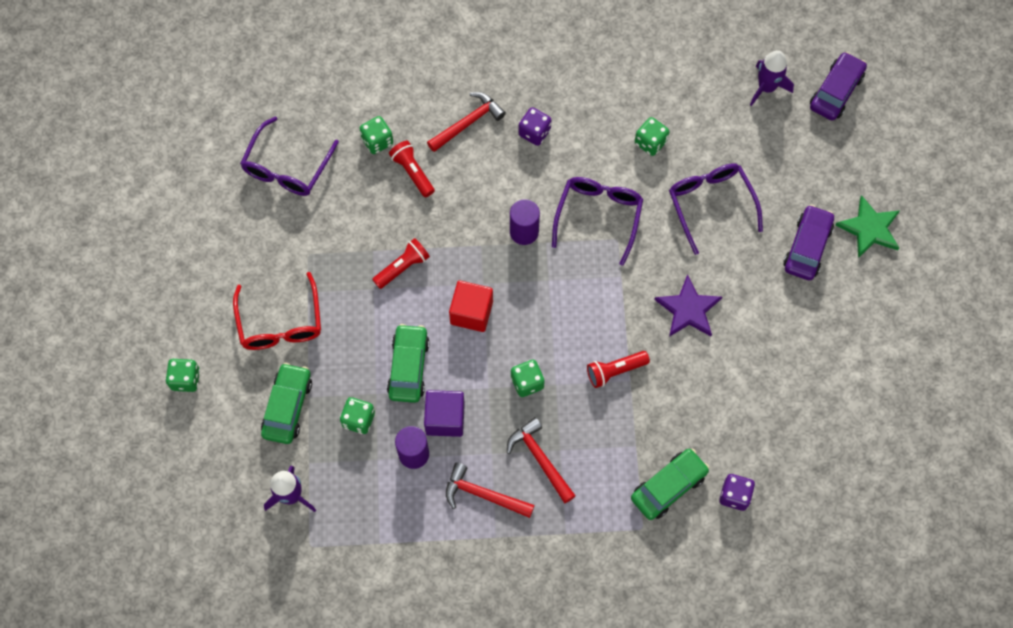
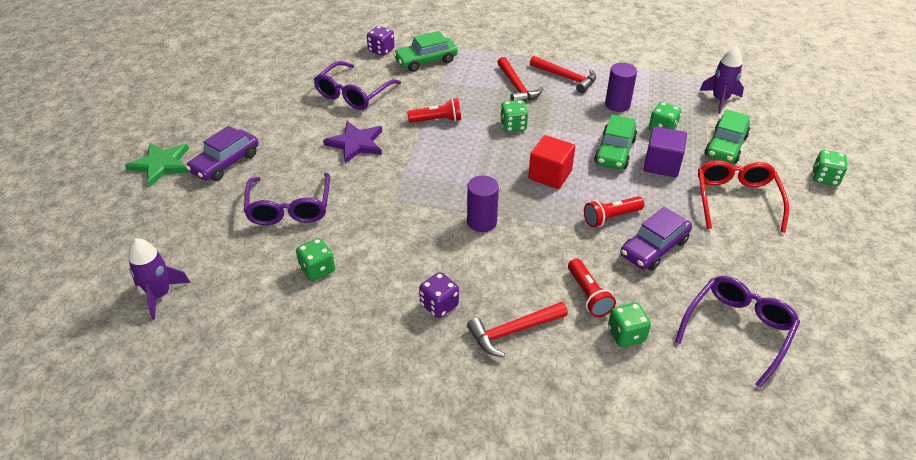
camera: 165 degrees left, 25 degrees down
(445, 418) = (588, 118): purple cube -> purple cube (661, 165)
(599, 215) = (402, 220): purple glasses -> purple glasses (353, 94)
(836, 91) = (92, 275): purple car -> purple car (654, 248)

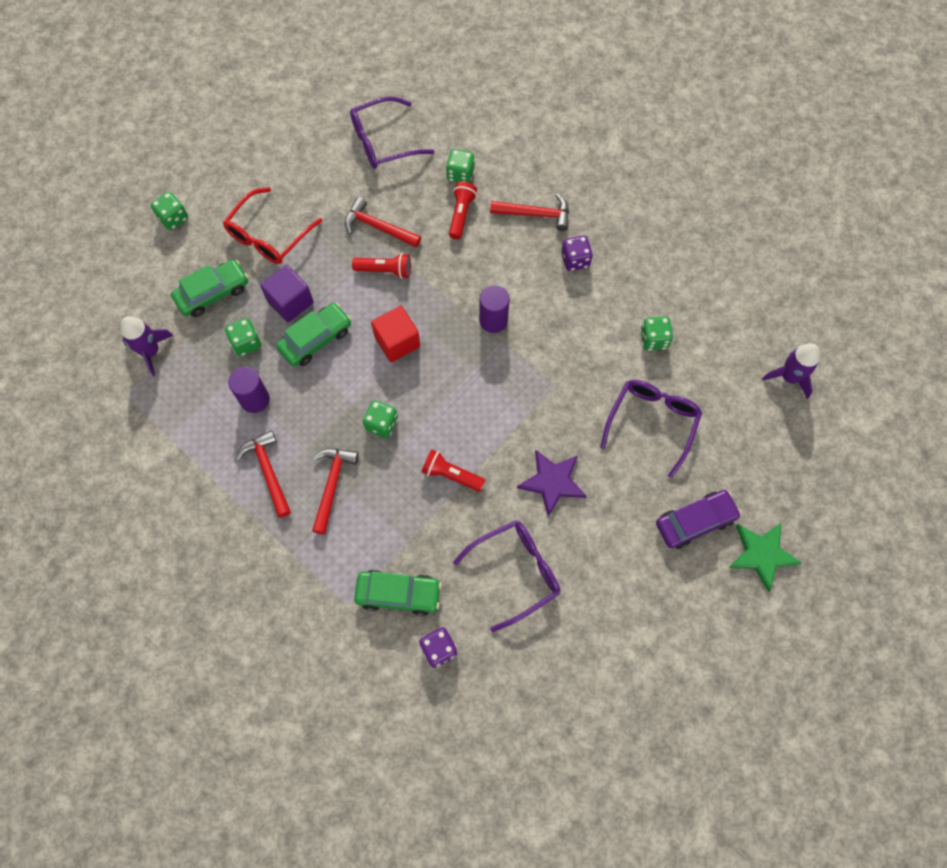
camera: 150 degrees left, 25 degrees up
(654, 248) = (378, 227): purple car -> red hammer

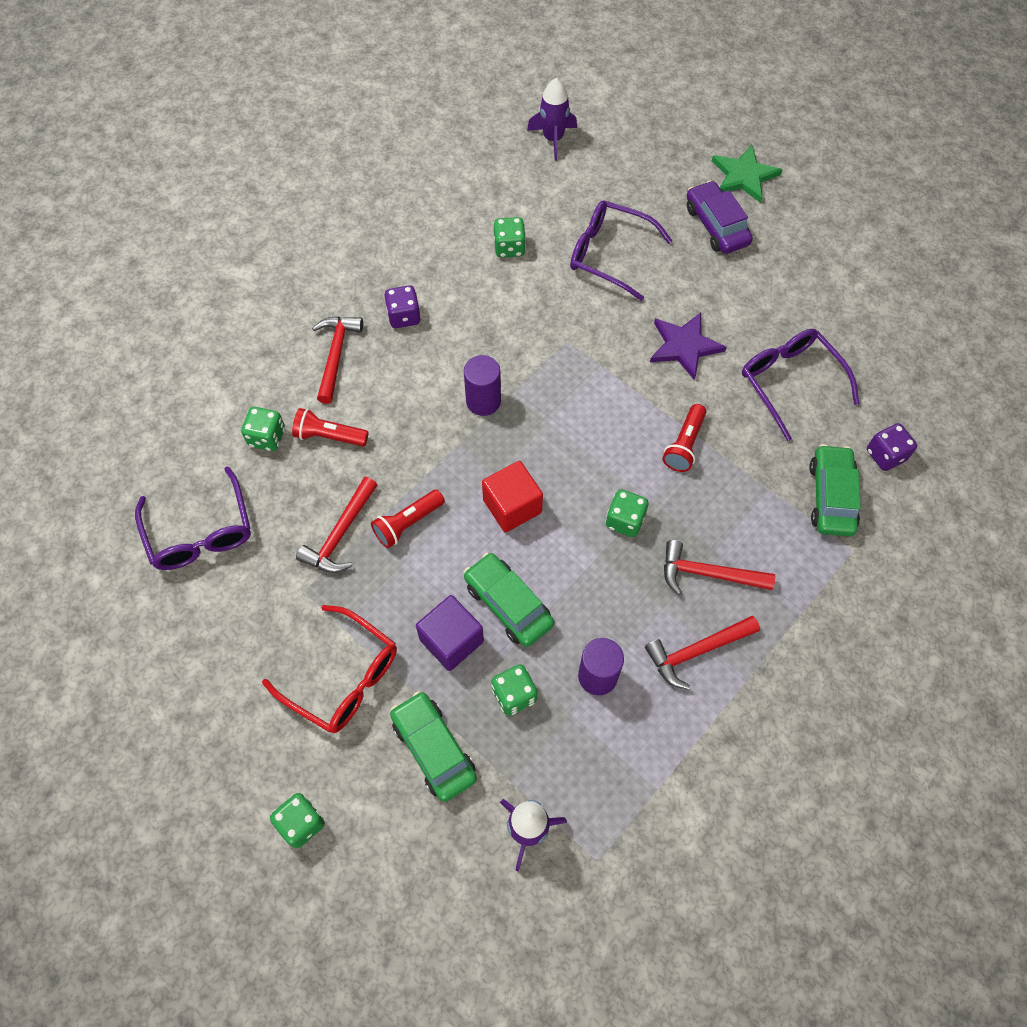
camera: 90 degrees left, 5 degrees down
(385, 270) = (408, 523): red flashlight -> red flashlight turned 135 degrees counterclockwise

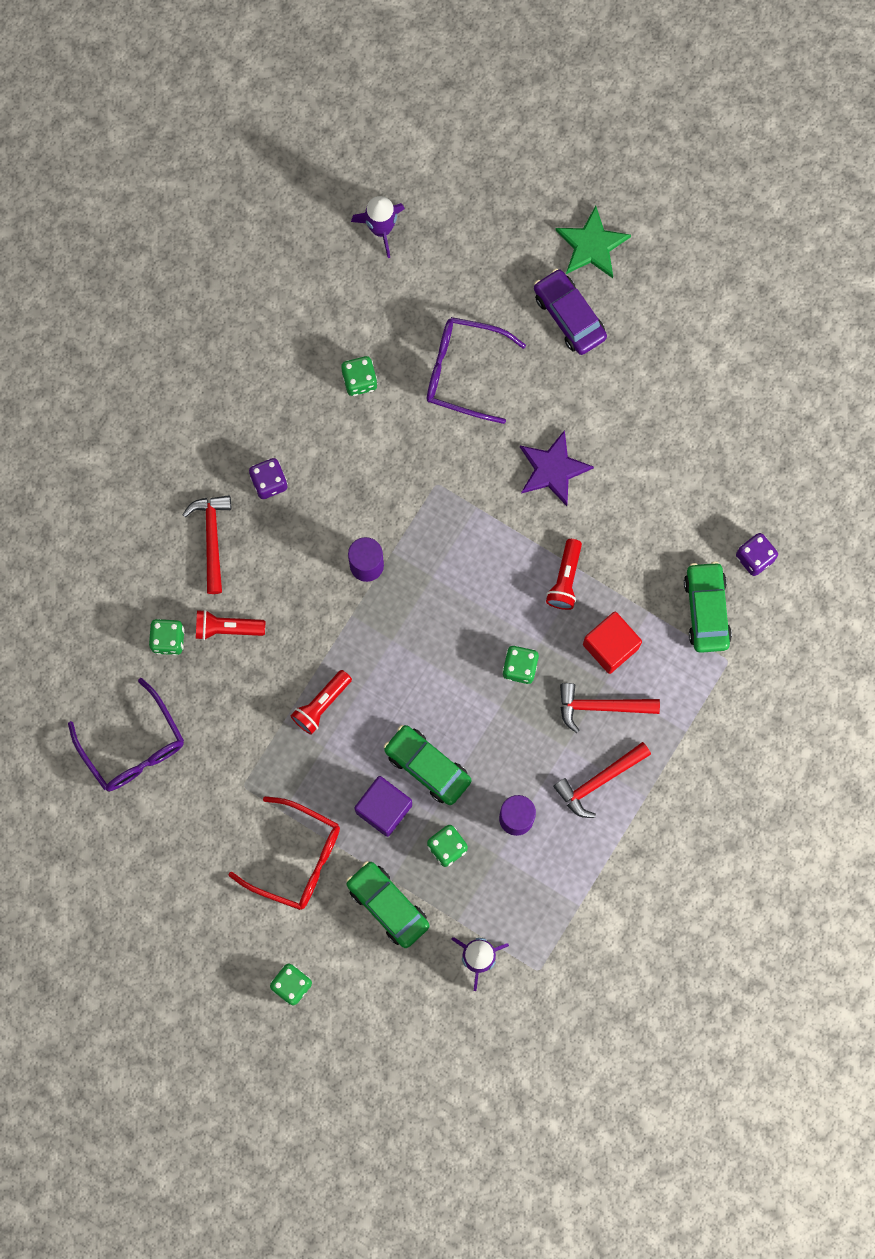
camera: 10 degrees left, 15 degrees up
(340, 534) = (262, 726): red hammer -> none
(512, 506) = (414, 671): red cube -> red cube (610, 646)
(789, 381) = (659, 492): purple glasses -> none

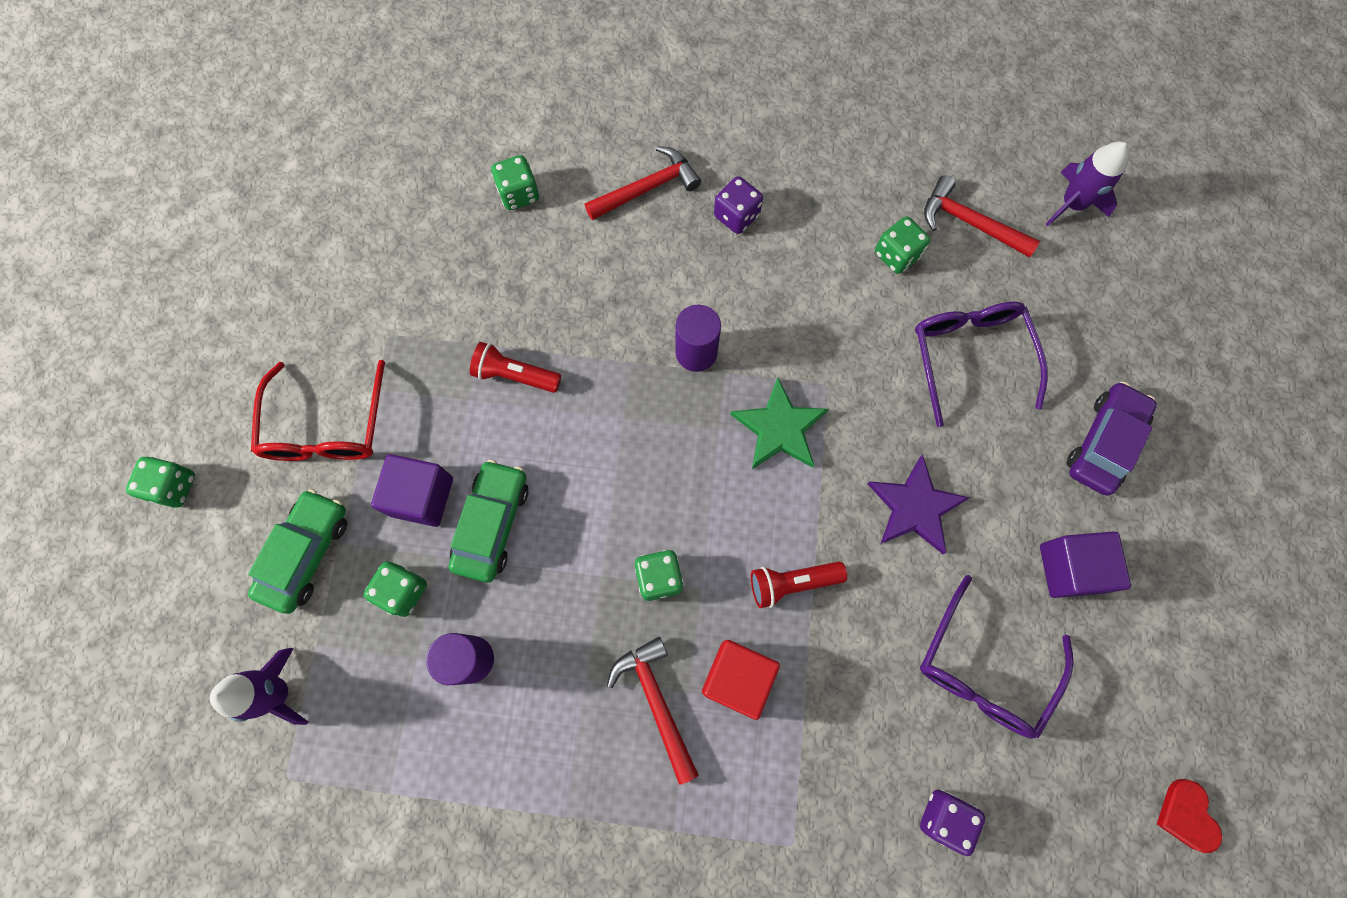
camera: 65 degrees right, 5 degrees down
(134, 747) = (388, 211): purple glasses -> purple glasses (982, 670)
(227, 628) = (557, 244): red flashlight -> none
(591, 245) = (1200, 430): green star -> green star (779, 428)
(599, 781) = (560, 743): red hammer -> red hammer (969, 222)
(642, 389) = (1070, 568): none -> purple cube
(706, 610) = (843, 783): green car -> none
(821, 408) = (1186, 815): none -> red heart

